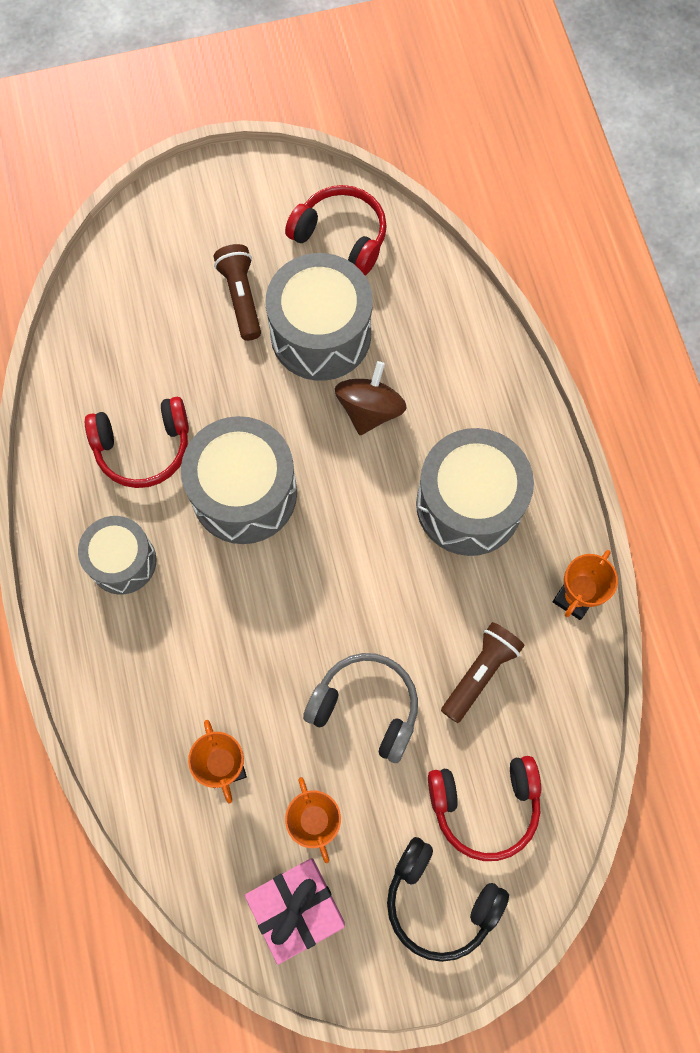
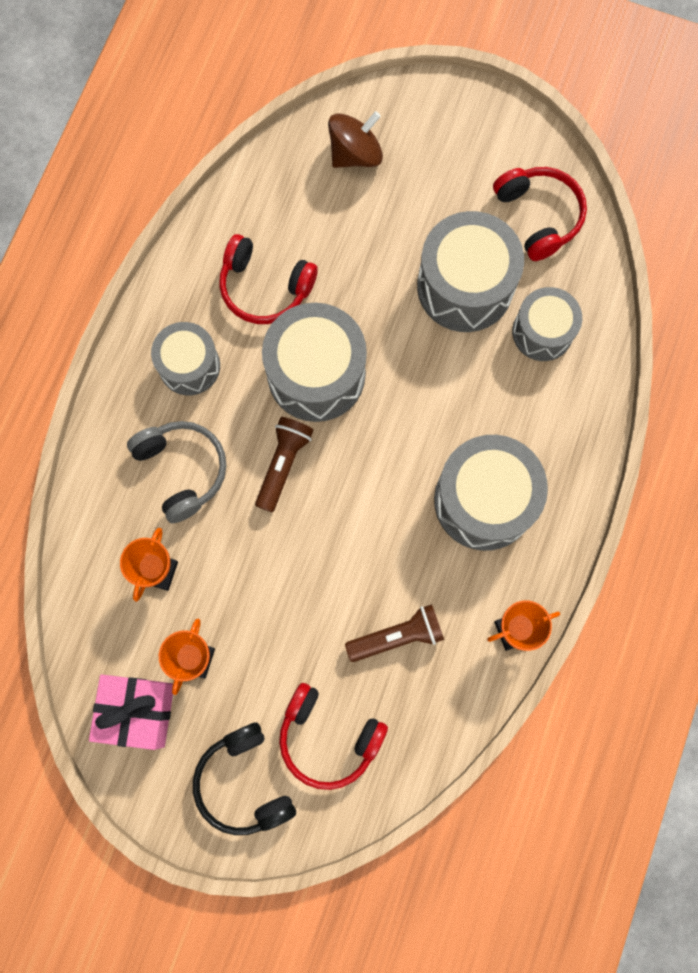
camera: 35 degrees right, 5 degrees up
(241, 297) = (423, 216): brown flashlight -> brown flashlight (283, 464)
(366, 707) = (292, 601): grey headphones -> grey headphones (182, 470)
(370, 410) = (460, 373): brown spinning top -> brown spinning top (355, 154)
(414, 330) = (542, 332): none -> grey drum

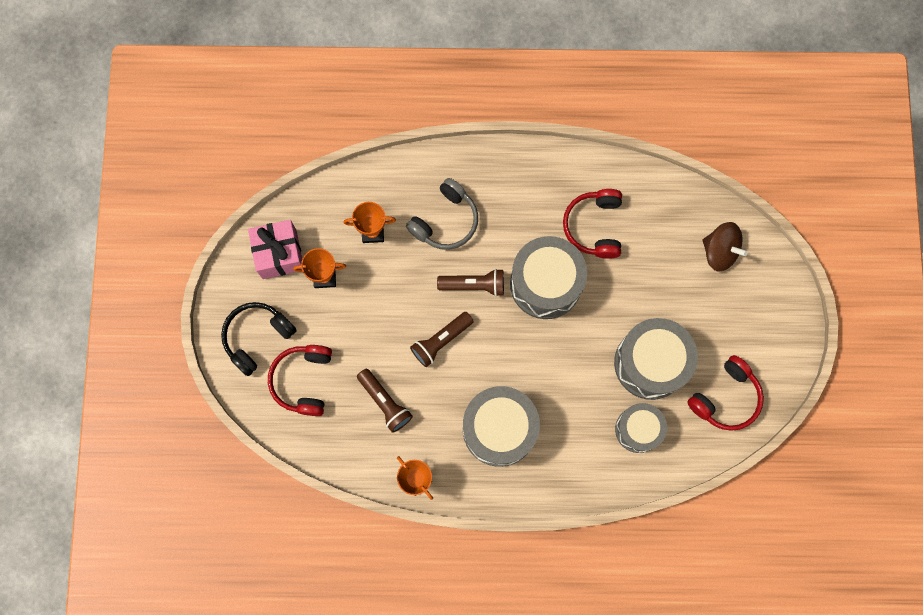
camera: 70 degrees right, 0 degrees up
(189, 366) = (519, 198): grey drum -> none
(341, 533) = (441, 341): none -> brown flashlight

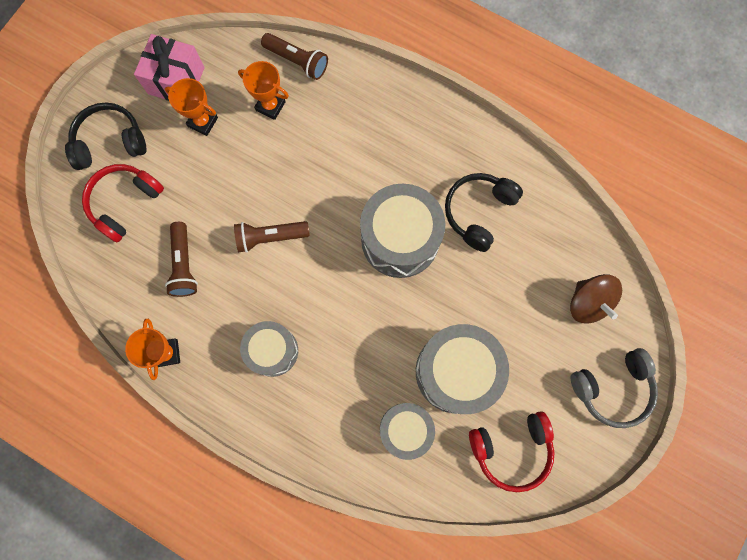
camera: 30 degrees right, 0 degrees up
(445, 221) = (342, 132): grey headphones -> grey headphones (612, 389)
(474, 285) = (332, 203): brown flashlight -> brown flashlight (297, 61)
(499, 429) = (273, 351): grey drum -> grey drum, size x0.63
(594, 226) = (478, 212): red headphones -> black headphones

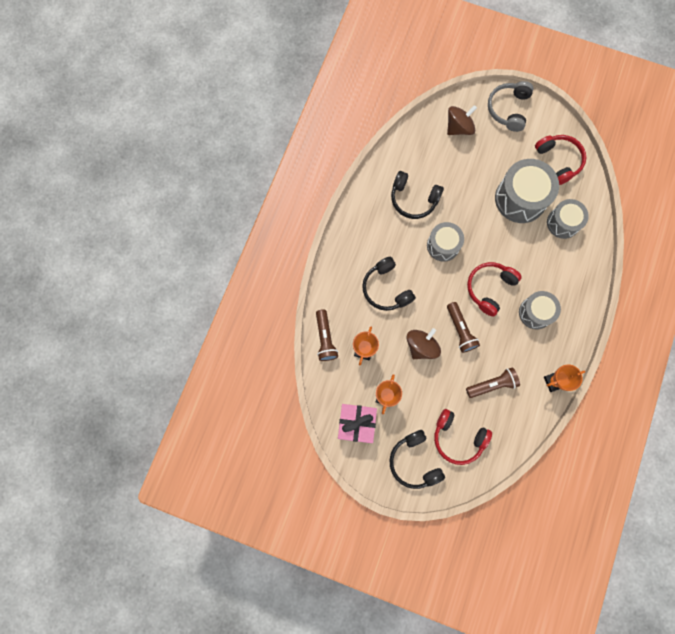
camera: 100 degrees left, 0 degrees up
(259, 180) = (421, 346): none -> brown spinning top
(297, 61) = (325, 338): brown flashlight -> brown flashlight turned 150 degrees clockwise
(323, 292) = (489, 288): none -> red headphones
(350, 149) = (386, 289): none -> black headphones
(400, 239) = (443, 245): grey drum -> grey drum, size x0.63
(612, 389) = (508, 109): grey headphones -> grey headphones turned 135 degrees counterclockwise

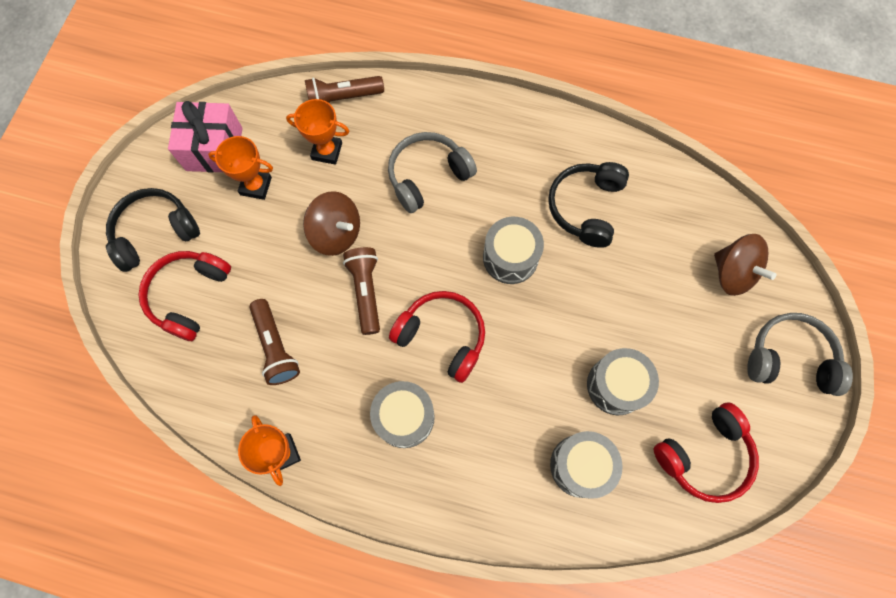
camera: 85 degrees right, 5 degrees down
(386, 289) = (427, 176): black headphones -> grey headphones
(460, 330) = (366, 291): brown flashlight -> brown flashlight turned 105 degrees clockwise
(520, 198) = (616, 385): grey drum -> grey drum, size x0.63

